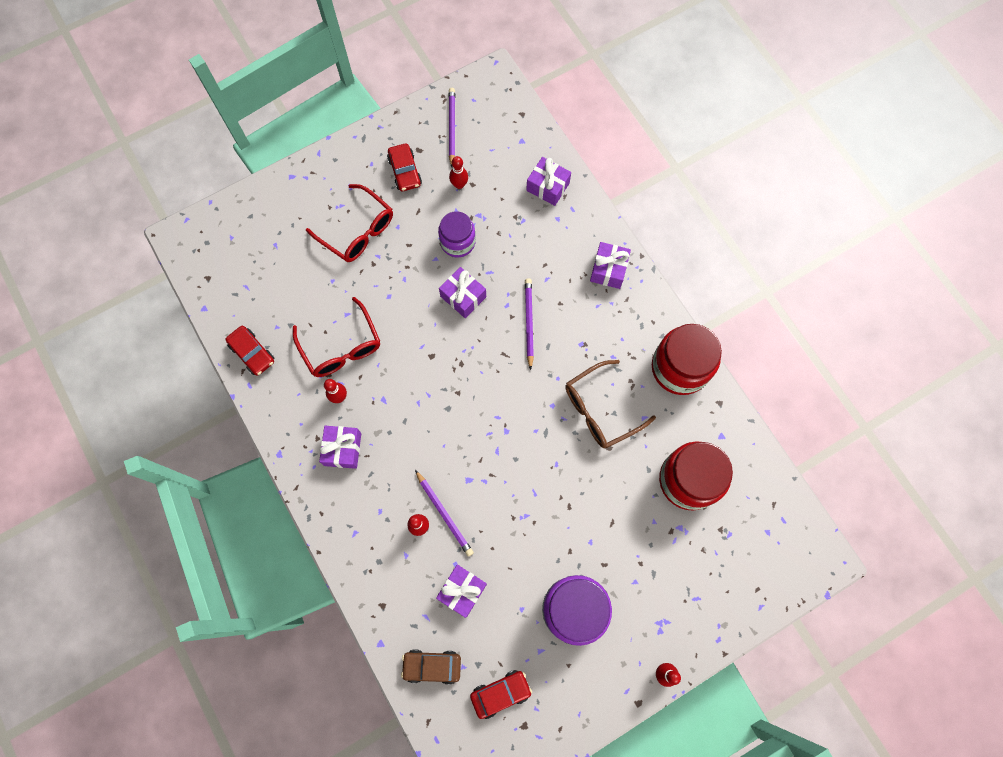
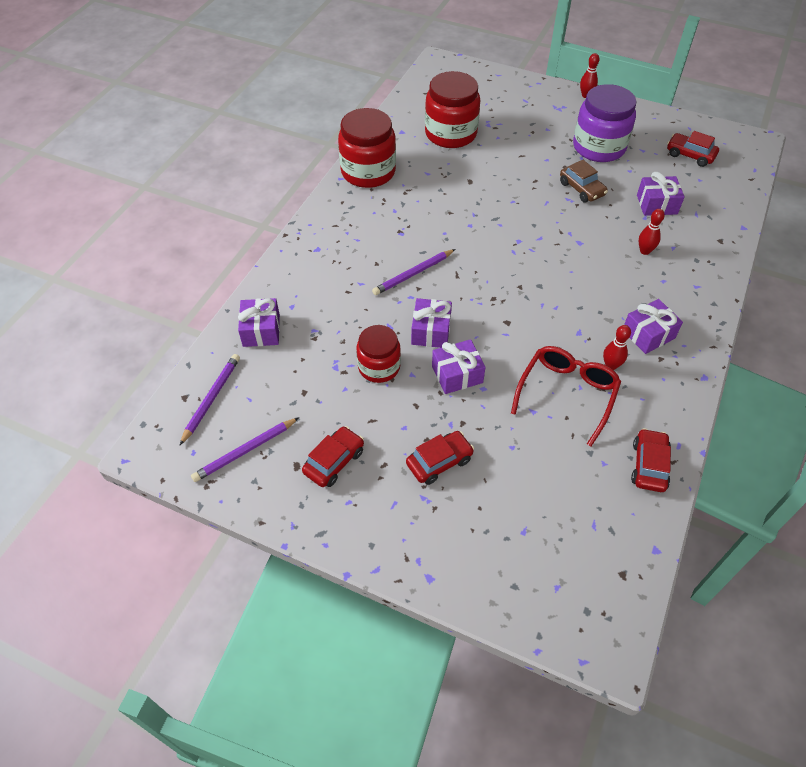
camera: 125 degrees left, 20 degrees down
(357, 230) = (439, 462): red glasses -> red car
(432, 666) = (719, 194): brown car -> brown car (581, 189)
(444, 514) = (619, 242): purple pencil -> purple pencil (211, 398)
(457, 242) = (379, 367): purple jar -> red jar
(459, 184) = (313, 403): red bowling pin -> none
(601, 409) = (444, 197): brown glasses -> none
(608, 270) = (316, 248): purple gift -> purple gift (457, 374)

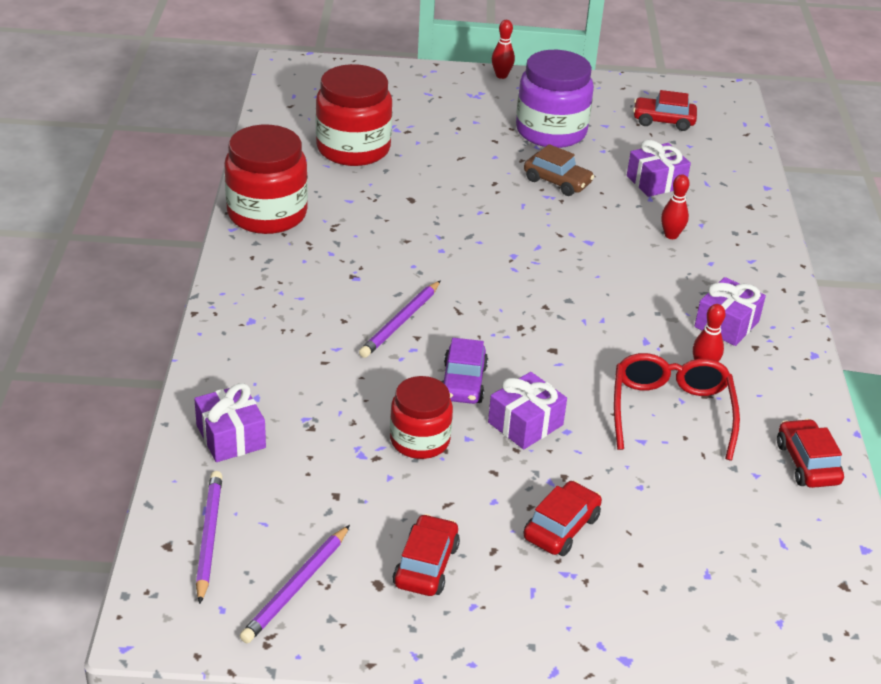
camera: 25 degrees left, 15 degrees down
(431, 331) = (463, 383): purple gift -> purple car

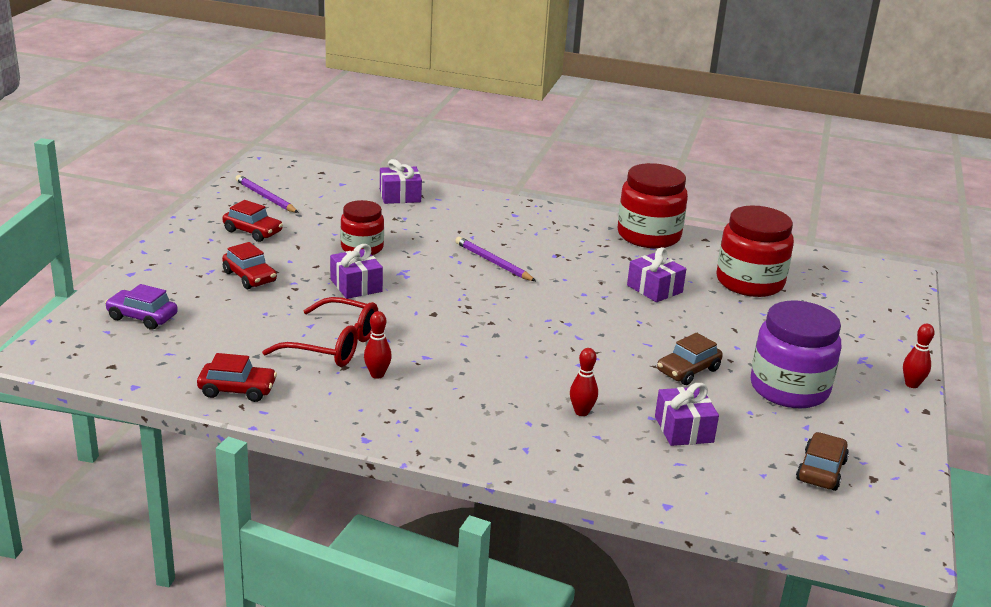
camera: 105 degrees right, 10 degrees down
(209, 537) = (320, 182): purple pencil -> none
(463, 383) = (412, 272): purple car -> purple car (142, 317)
(663, 121) = (821, 471): red car -> brown car
(726, 324) = (430, 404): purple gift -> purple gift (654, 289)

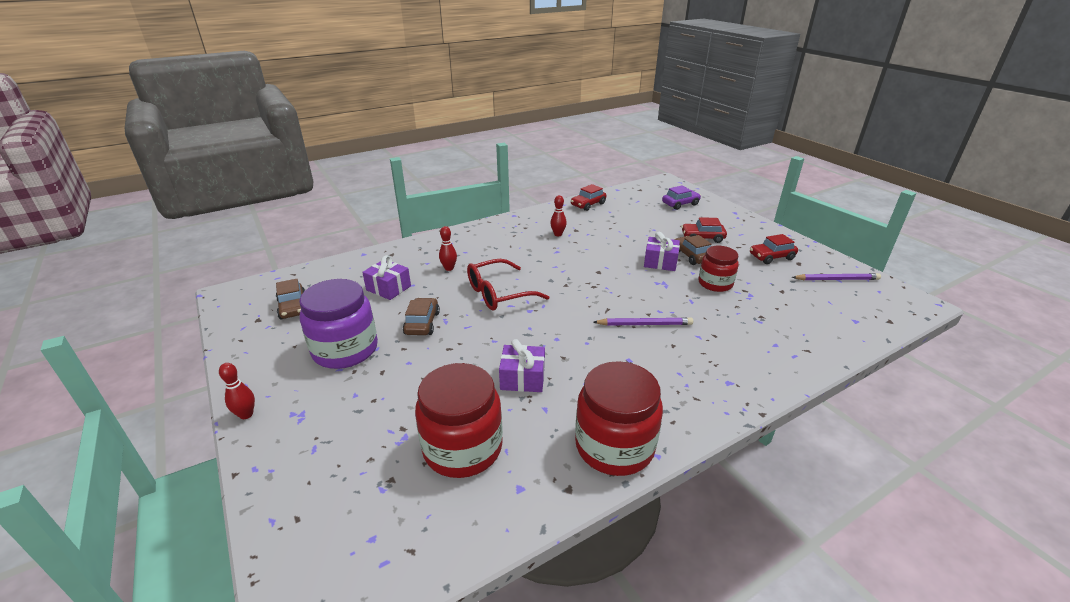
camera: 135 degrees right, 5 degrees up
(313, 272) = (692, 256): none -> brown car
(332, 345) = (599, 234): red glasses -> red glasses (499, 293)
(400, 196) = (811, 338): purple gift -> none

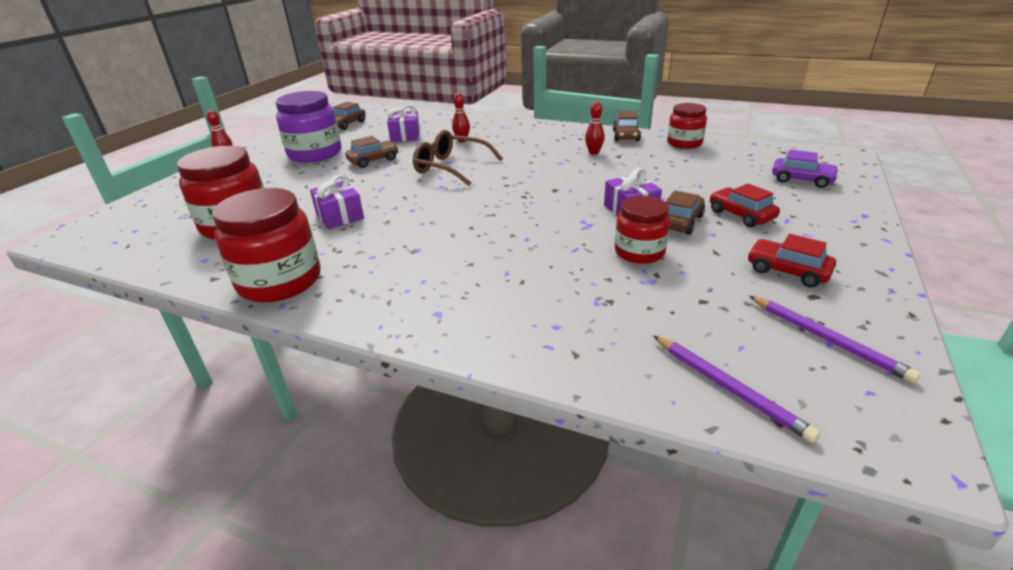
camera: 55 degrees right, 0 degrees up
(499, 293) = (452, 167): red glasses -> brown glasses
(547, 213) = (626, 136): none -> brown car
(588, 204) = (684, 143): red car -> red jar
(644, 324) = (489, 238): purple pencil -> purple pencil (728, 388)

